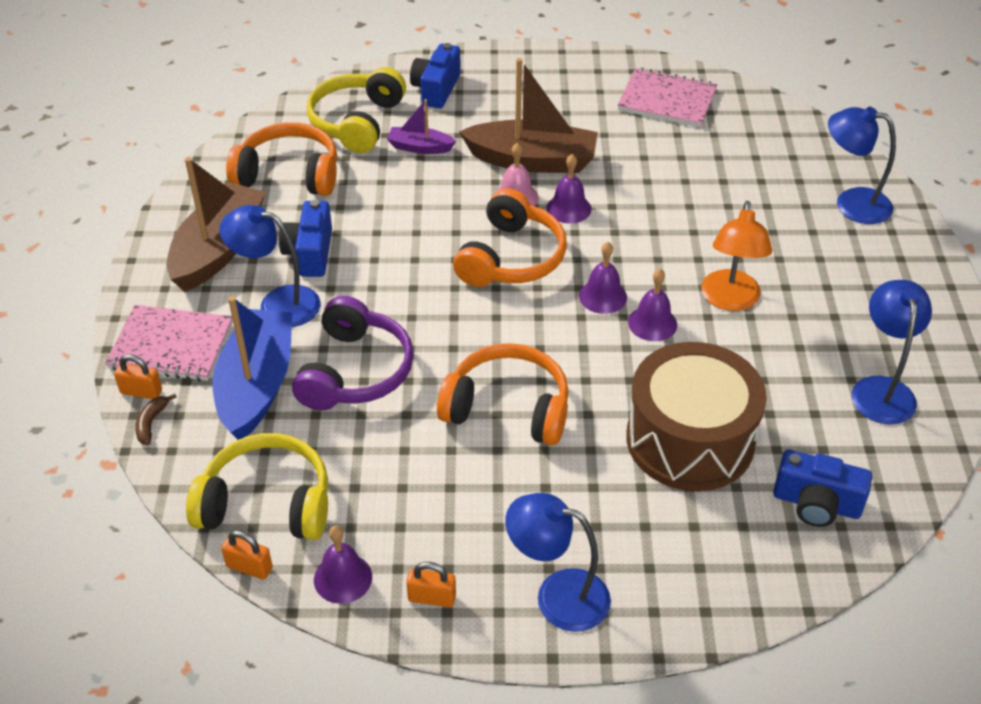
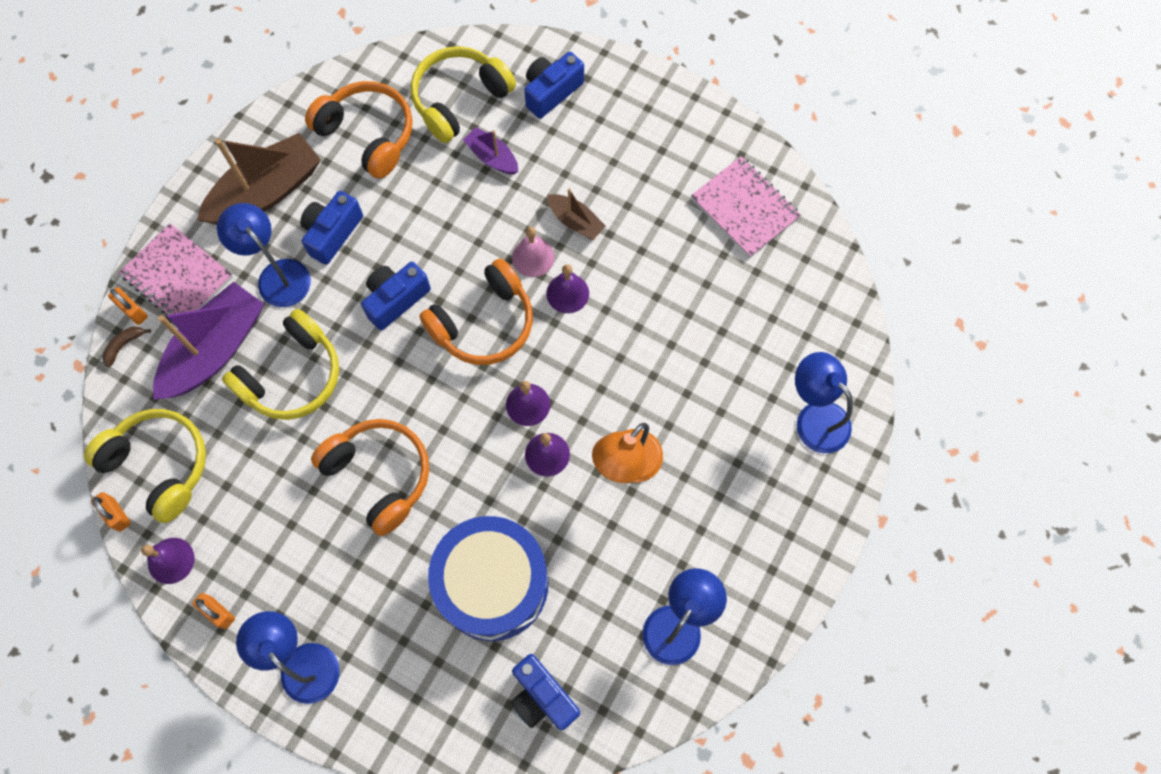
camera: 30 degrees right, 25 degrees up
(257, 385) = (215, 350): blue boat -> purple boat
(354, 371) = (292, 375): purple headphones -> yellow headphones
(412, 274) = (396, 299): none -> blue camera
(532, 160) = (575, 221): brown boat -> brown boat, size x0.51
(690, 439) = (492, 583): brown drum -> blue drum

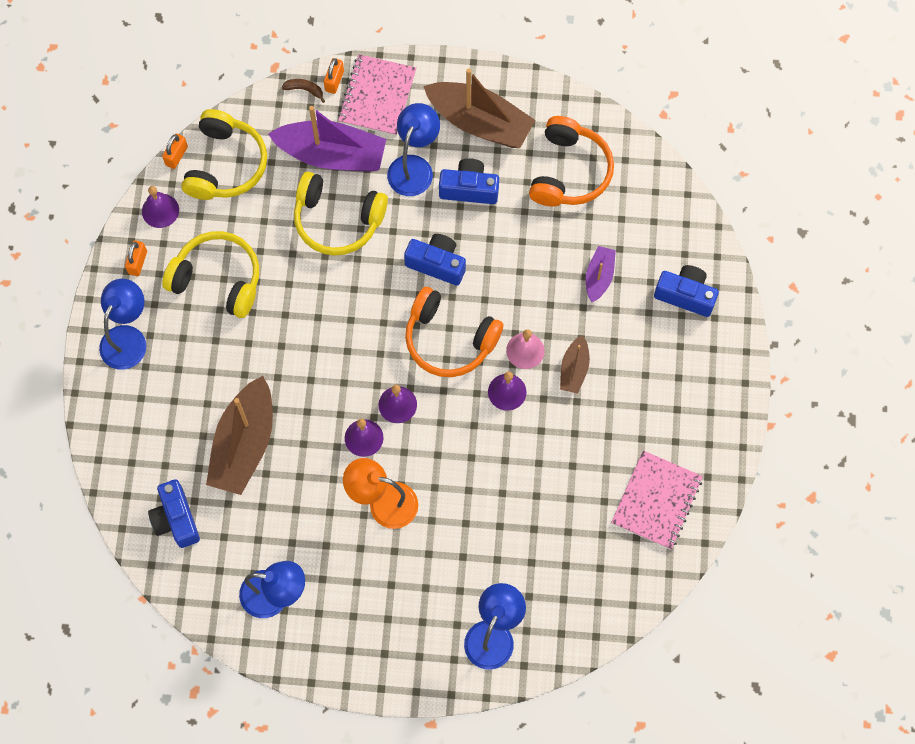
camera: 65 degrees right, 0 degrees up
(379, 476) = (289, 322): orange headphones -> none
(460, 100) = (639, 226): yellow headphones -> yellow headphones (217, 279)
(492, 583) = (244, 444): blue drum -> brown boat
(542, 697) = (176, 519): blue camera -> blue camera turned 45 degrees counterclockwise

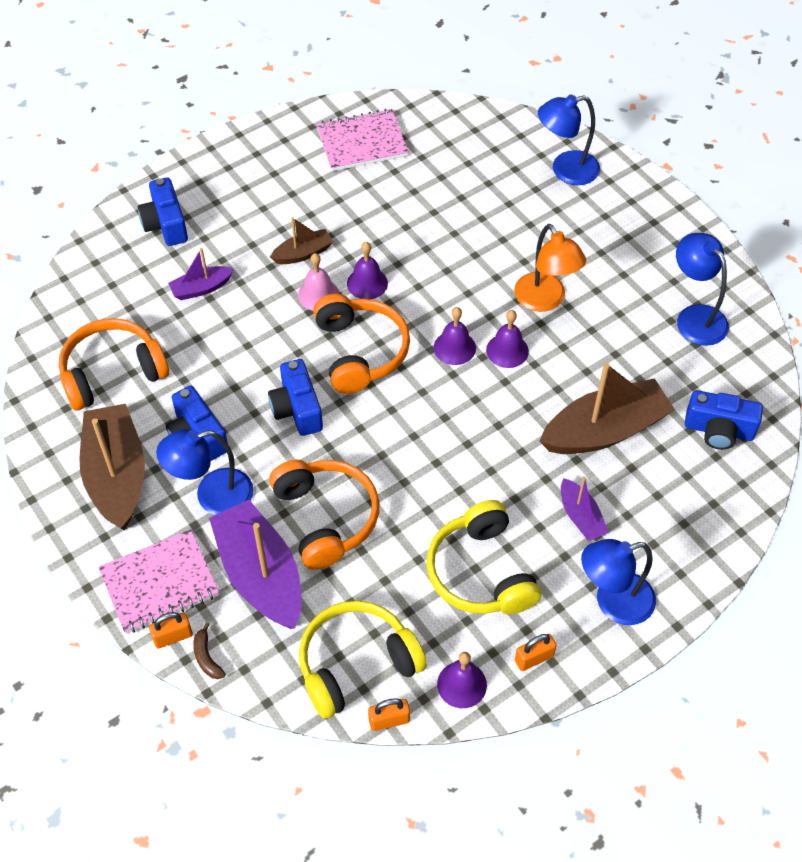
camera: 130 degrees left, 15 degrees down
(176, 519) = (718, 430): blue camera -> blue camera turned 75 degrees clockwise
(198, 371) = (580, 517): none -> purple boat
(338, 220) = (325, 518): yellow headphones -> orange headphones

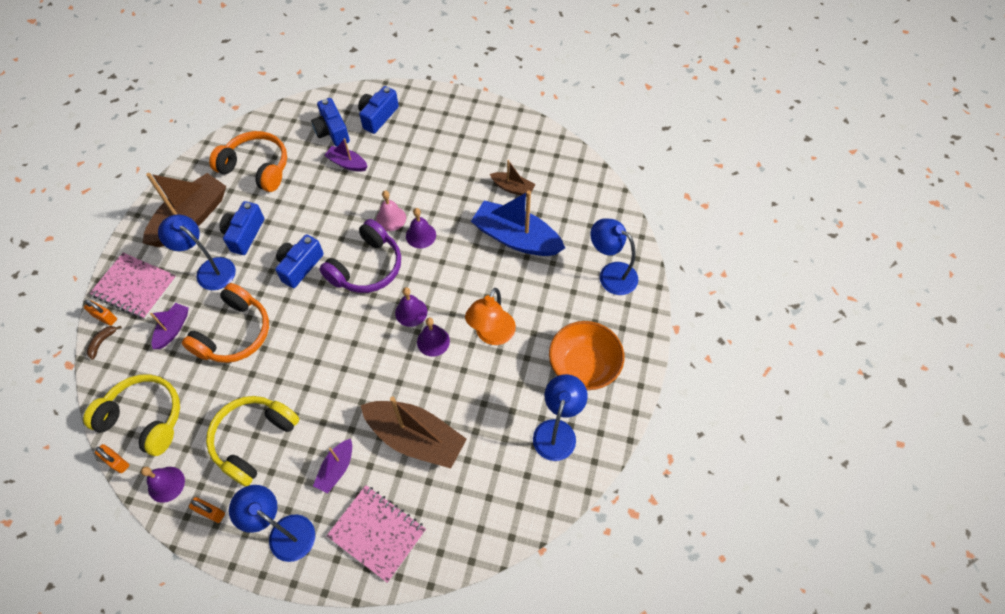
camera: 50 degrees right, 5 degrees up
(260, 575) = (173, 329): purple boat -> purple boat, size x0.51
(303, 253) = (414, 190): brown boat -> brown boat (512, 188)
(360, 352) = (366, 267): orange headphones -> purple headphones
(362, 142) = (526, 158): pink notebook -> pink notebook (377, 533)
(451, 211) = (516, 238): none -> blue boat
(645, 255) = (583, 366): none -> orange bowl
(718, 430) = (472, 508): blue camera -> blue camera (332, 131)

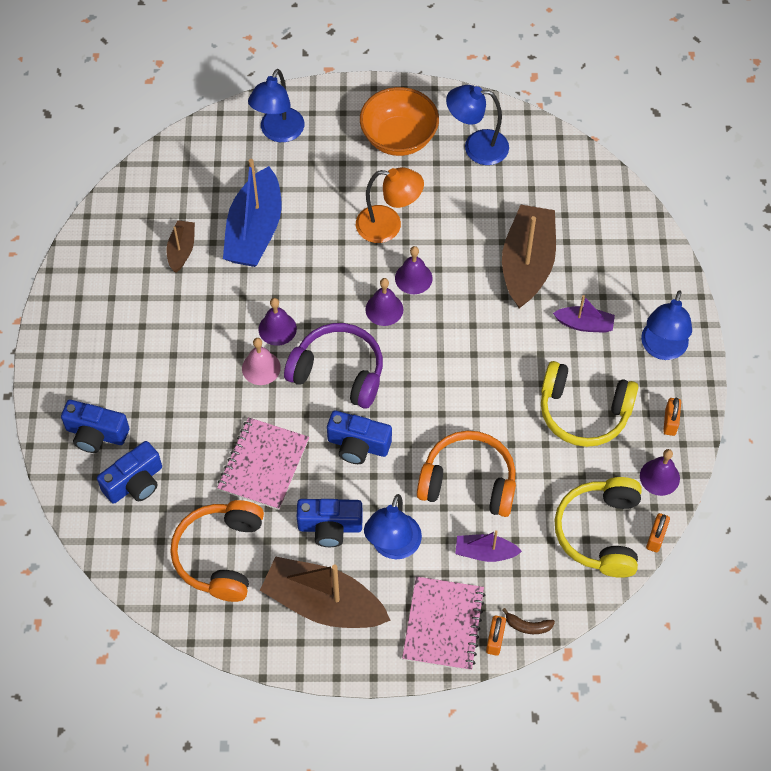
camera: 105 degrees left, 0 degrees up
(347, 163) = (186, 445): purple boat -> none
(377, 533) = (631, 269): pink notebook -> pink notebook (263, 465)

